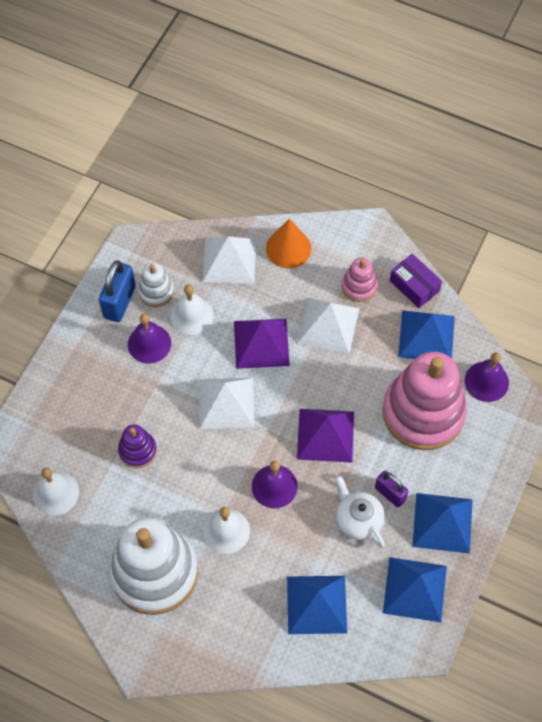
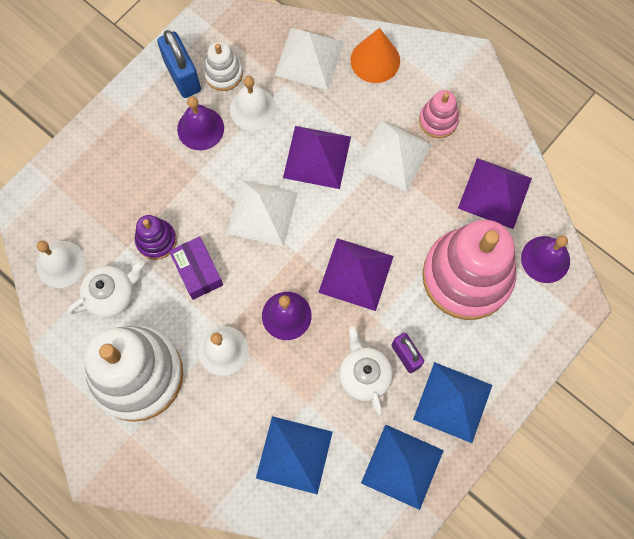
camera: 15 degrees right, 10 degrees up
(111, 508) = (112, 295): none -> white teapot
(119, 302) = (182, 76): blue padlock -> blue padlock turned 60 degrees counterclockwise
(414, 286) = (497, 134): purple box -> purple box (197, 271)
(426, 336) = (494, 193): blue pyramid -> purple pyramid

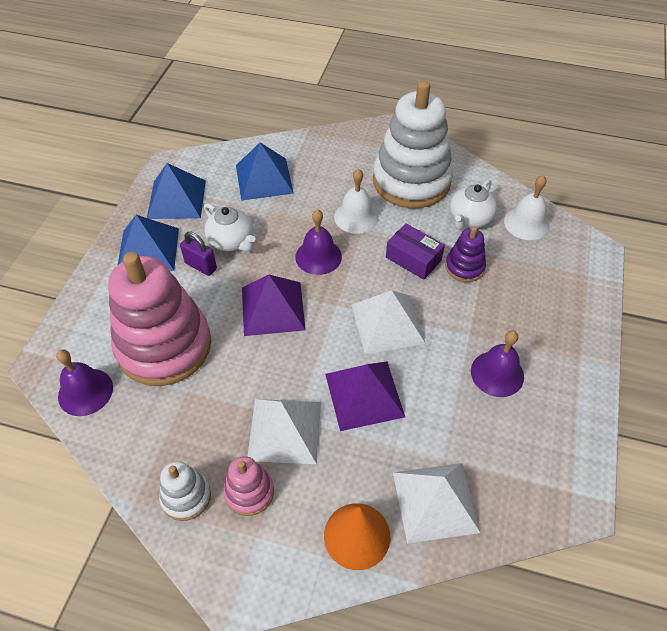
camera: 155 degrees right, 20 degrees down
(182, 76) = (555, 418): blue padlock -> none
(223, 74) = (515, 439): white stacking toy -> white stacking toy (186, 496)
(253, 109) = (459, 415): white bell -> none
(494, 193) = (157, 436): purple pyramid -> none

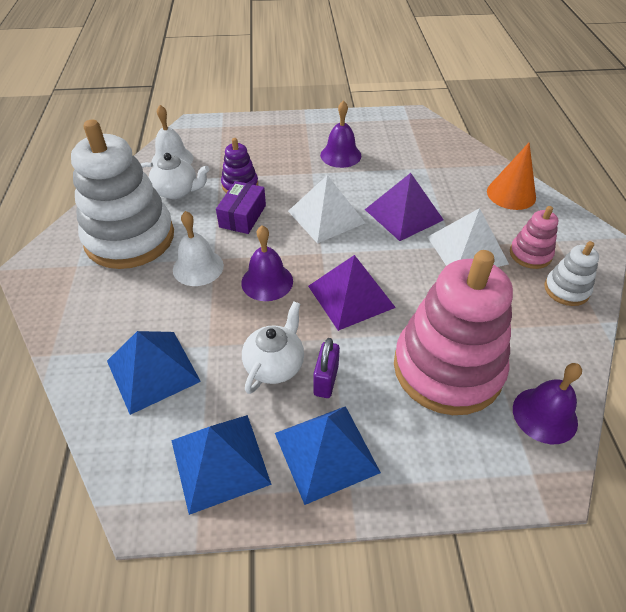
camera: 110 degrees left, 5 degrees down
(435, 502) = (459, 166): white pyramid -> none

